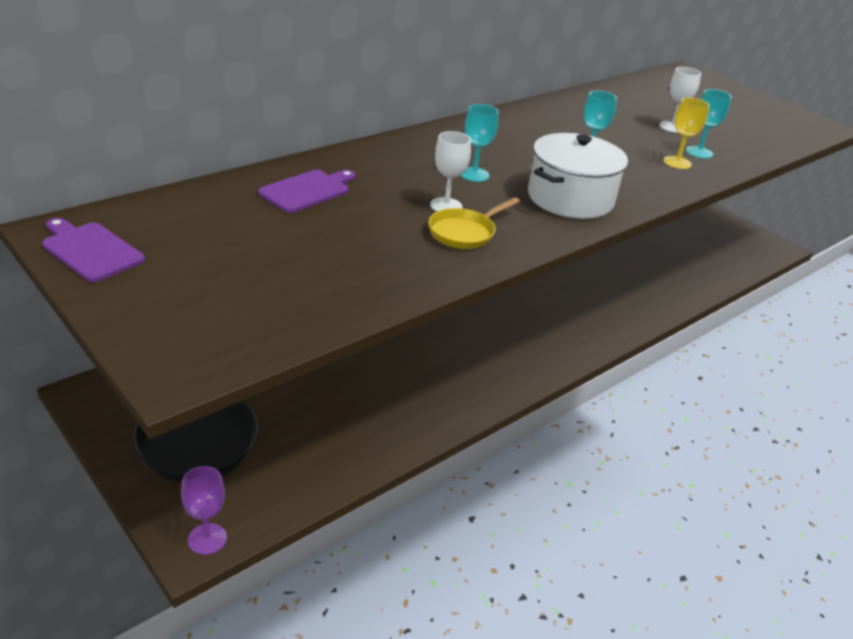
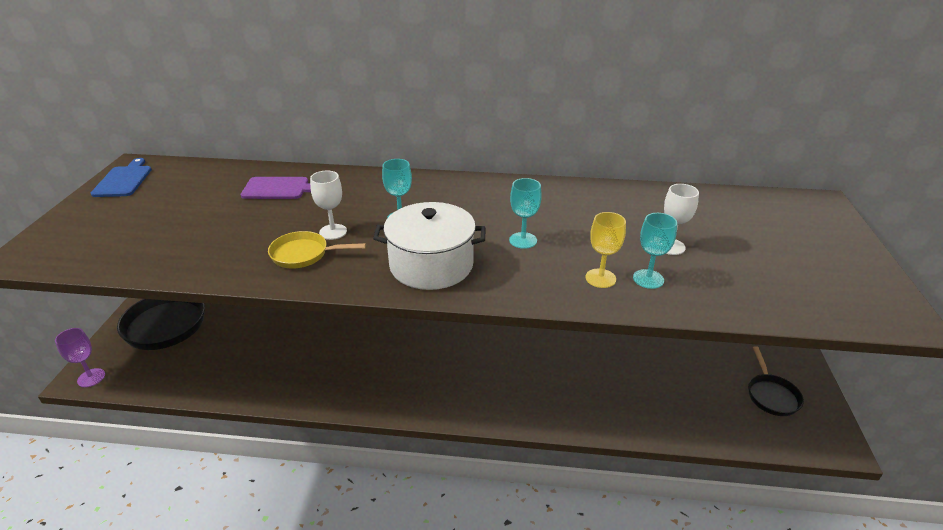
camera: 50 degrees right, 0 degrees up
(90, 250) = (124, 180): purple cutting board -> blue cutting board
(719, 236) = (771, 395): none -> black pan

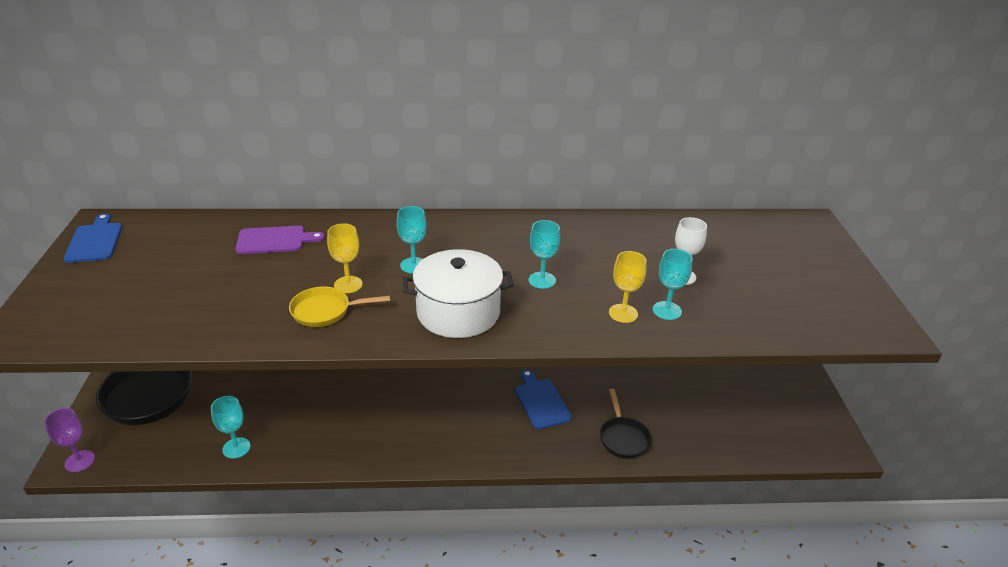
camera: 10 degrees left, 0 degrees up
(228, 379) = (236, 448): none -> turquoise goblet
(333, 232) = (348, 284): white goblet -> yellow goblet
(522, 363) = (541, 401): none -> blue cutting board
(771, 395) = (780, 410): black pan -> black pan (623, 438)

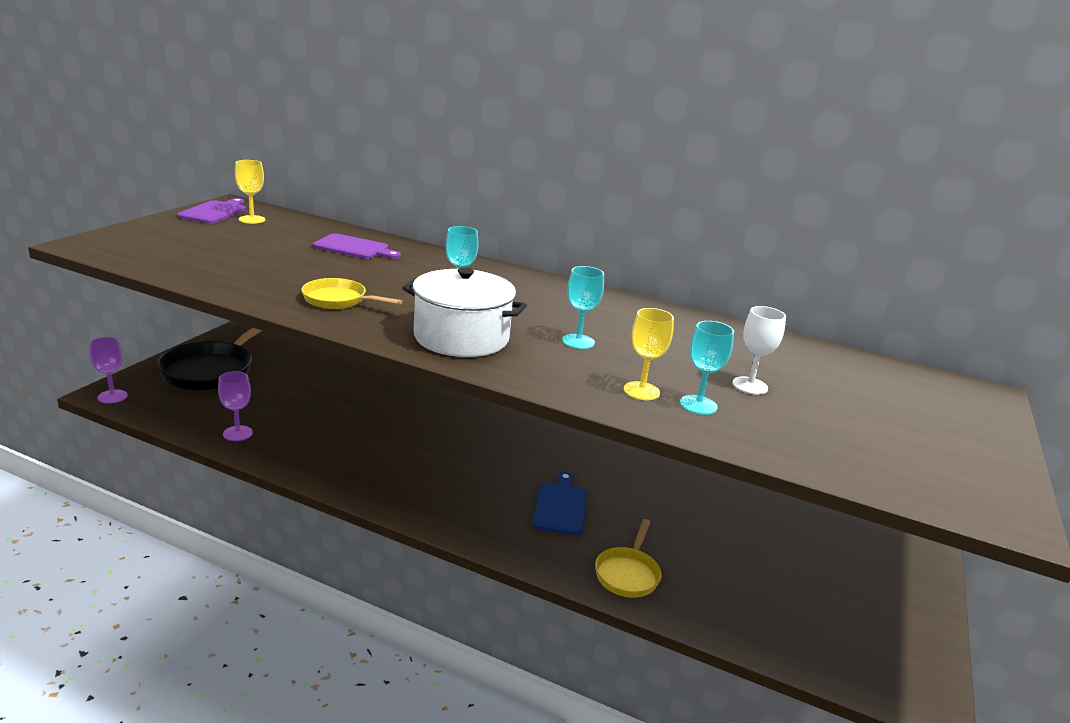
camera: 25 degrees right, 10 degrees down
(95, 241) = (214, 212): blue cutting board -> purple cutting board
(236, 448) = (237, 433): turquoise goblet -> purple goblet
(348, 284) = (381, 290): yellow goblet -> yellow goblet (252, 219)
(623, 438) = (627, 574): black pan -> yellow pan

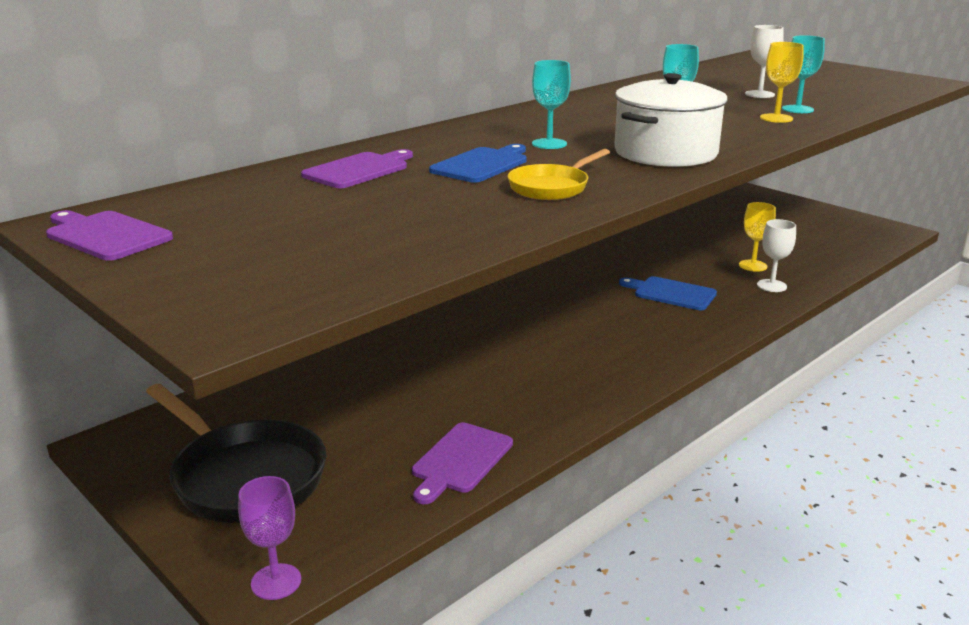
camera: 65 degrees left, 0 degrees up
(237, 433) = (460, 460): purple goblet -> purple cutting board
(252, 219) = (176, 214): yellow goblet -> yellow goblet (753, 266)
(386, 278) = (481, 164): none -> blue cutting board
(627, 574) = (771, 286): yellow pan -> white goblet

